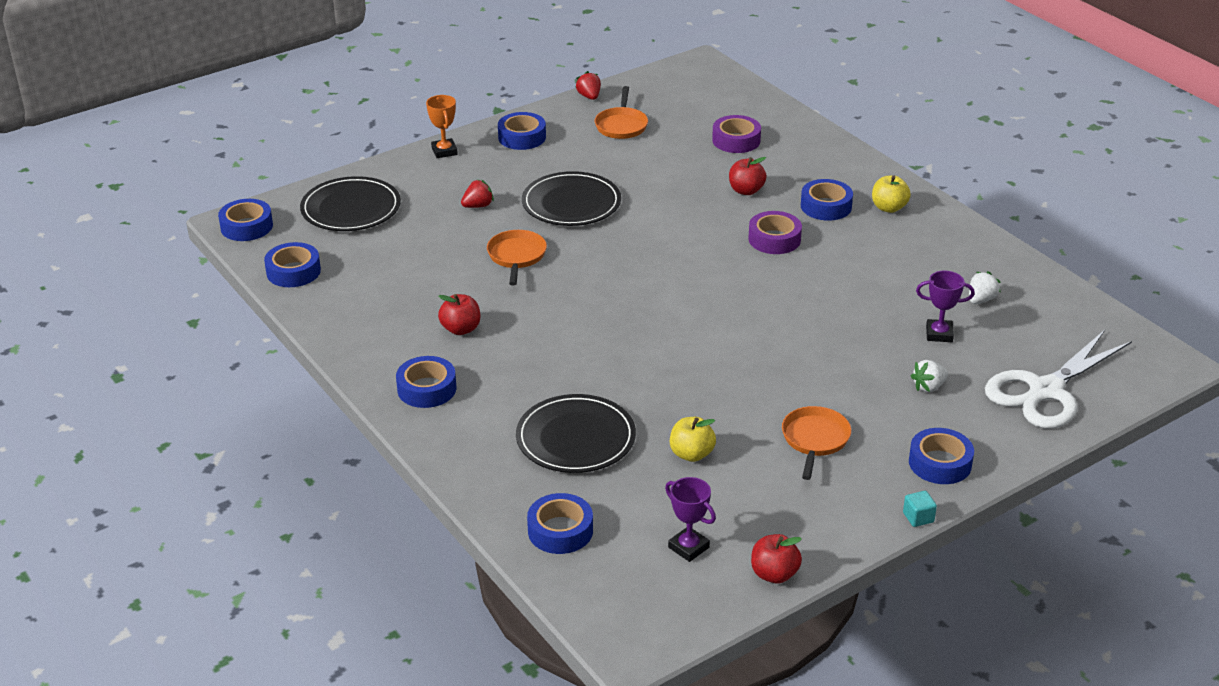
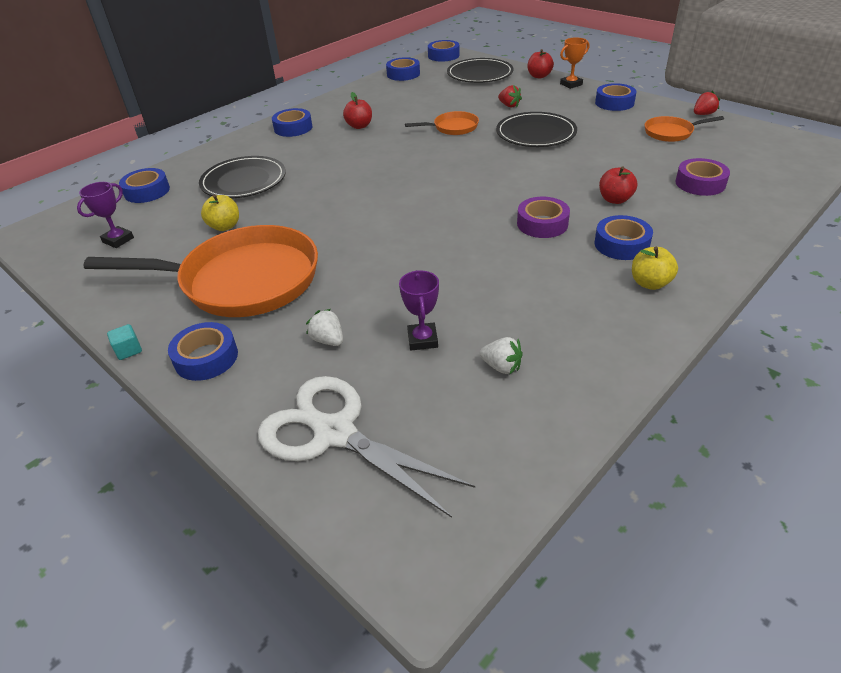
camera: 80 degrees right, 5 degrees up
(774, 574) = (77, 280): red apple -> red apple (539, 76)
(815, 440) = (242, 280): orange pan -> orange pan, size x2.21

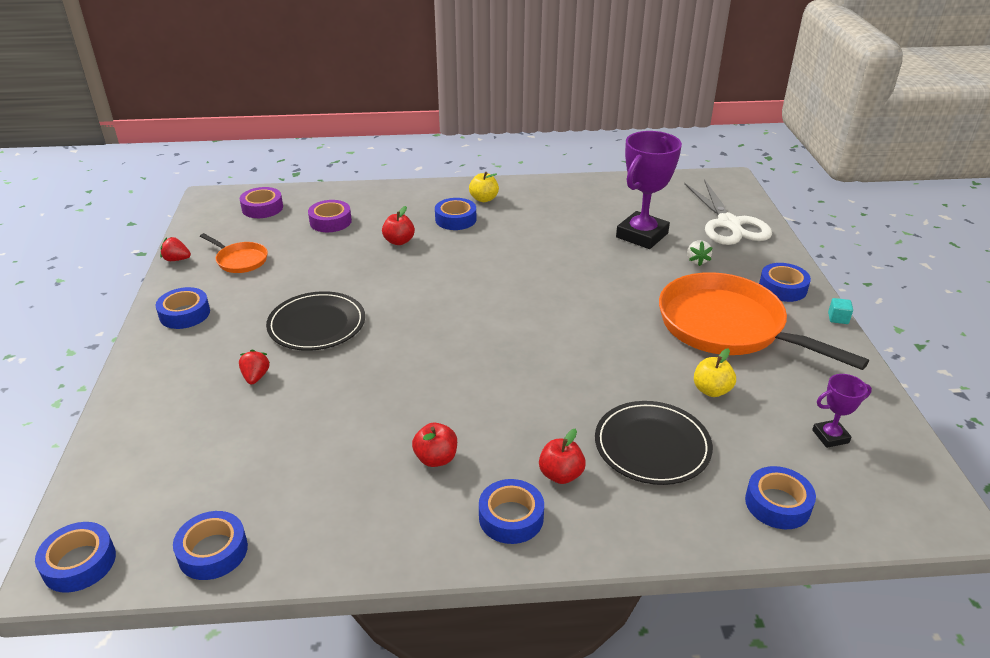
camera: 140 degrees left, 5 degrees down
(422, 340) = (642, 235): purple trophy -> purple trophy, size x2.03
(452, 127) = (360, 383): orange pan -> none
(480, 74) = (153, 463): black plate -> none
(501, 366) = (617, 208): white strawberry -> none
(539, 76) = (126, 404): red apple -> red apple (561, 475)
(542, 224) = (472, 253): purple tape -> purple tape (262, 208)
(571, 84) = (142, 365): orange trophy -> none

